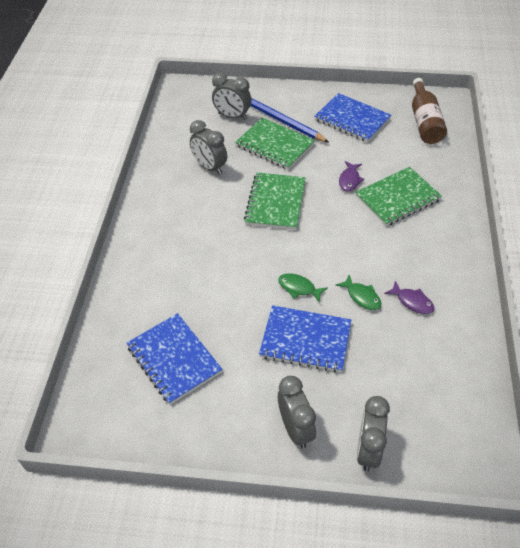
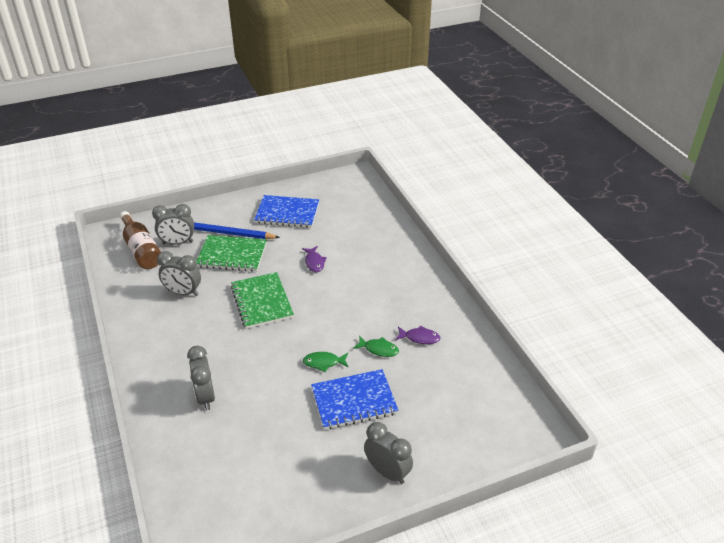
camera: 30 degrees left, 10 degrees down
(174, 359) = (250, 464): blue notebook -> none
(368, 450) = (452, 461): grey clock -> grey clock (205, 397)
(397, 198) = (361, 263): green notebook -> none
(424, 121) = (348, 197): brown bottle -> brown bottle (141, 249)

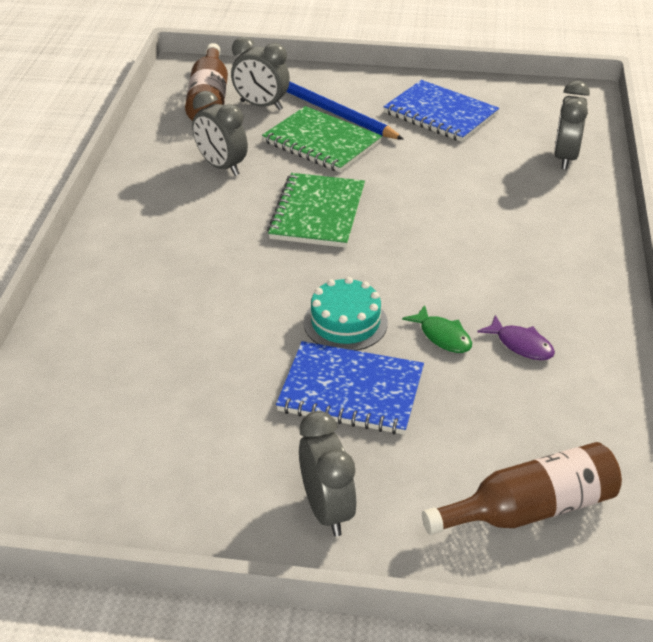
camera: 30 degrees right, 0 degrees up
(205, 397) = (150, 302): grey clock -> grey clock (565, 158)
(314, 262) = (432, 188): purple fish -> none
(324, 363) = (345, 322): green fish -> turquoise cake
(480, 424) = (530, 509): none -> brown bottle

